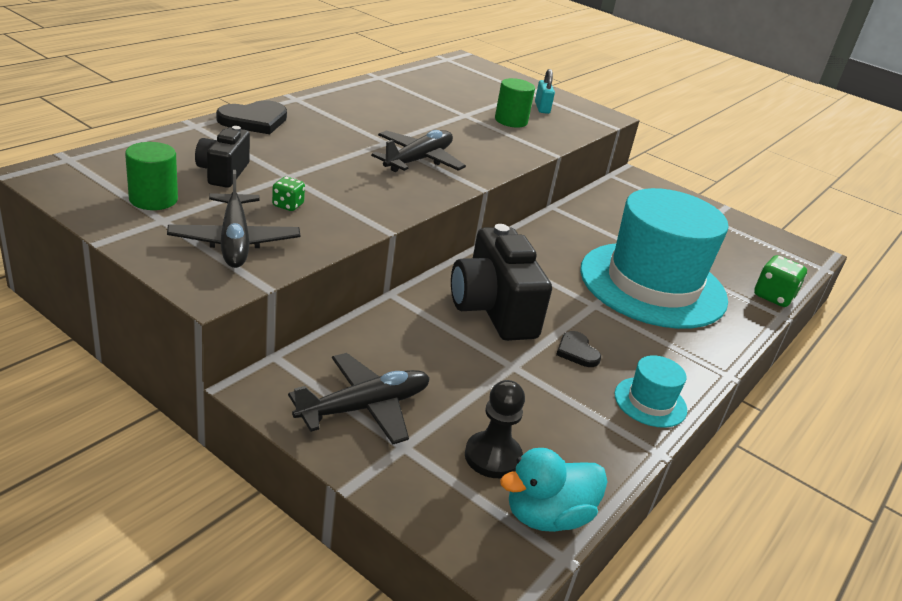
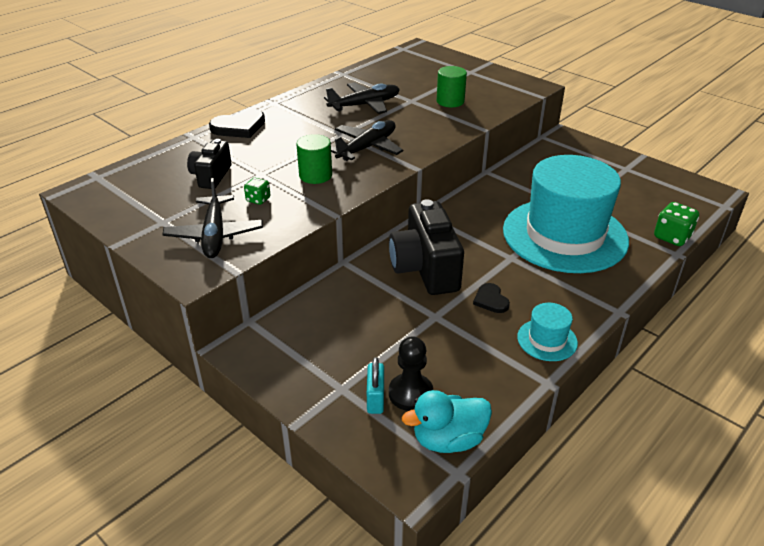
camera: 10 degrees right, 5 degrees up
(153, 199) = (157, 205): green cylinder -> green cylinder (315, 175)
(364, 407) = (314, 359): black plane -> black plane (365, 105)
(542, 108) = (479, 85): turquoise padlock -> turquoise padlock (375, 399)

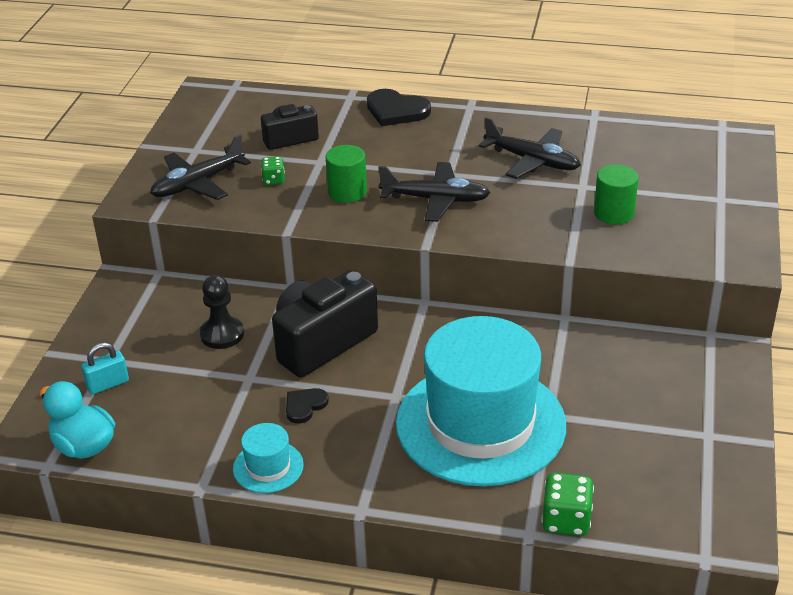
camera: 60 degrees right, 0 degrees up
(410, 393) = (128, 402): black pawn -> black pawn (222, 334)

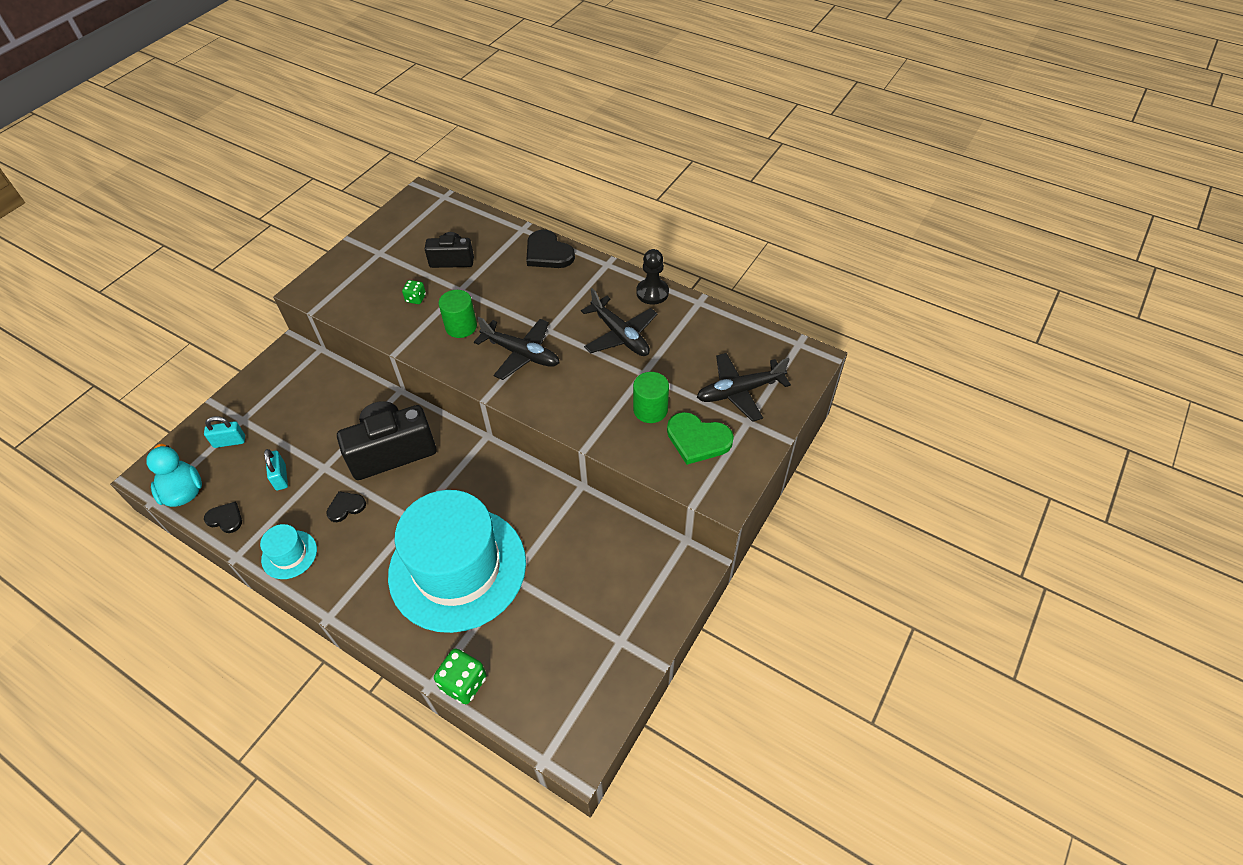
camera: 20 degrees right, 15 degrees up
(159, 456) = (225, 518): none -> black heart
(198, 183) = (361, 286): black plane -> black plane (739, 391)
(201, 400) = (281, 477): none -> turquoise padlock
(222, 334) = (329, 421): black pawn -> black pawn (652, 293)
(682, 225) = (697, 439): none -> green heart

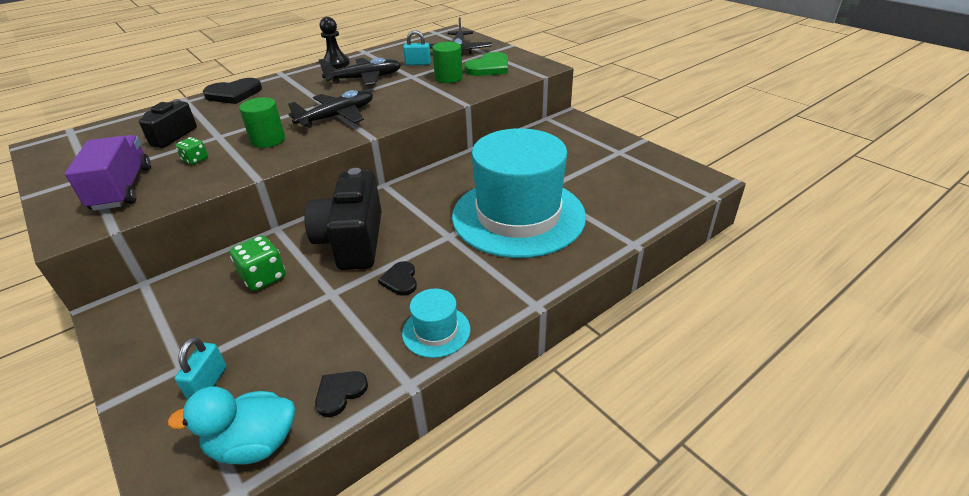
camera: 70 degrees left, 15 degrees down
(281, 477) = (315, 332): turquoise padlock -> turquoise padlock (418, 64)
(365, 282) = (122, 189): none -> purple truck
(464, 683) = (636, 225): green dice -> green dice (263, 277)

